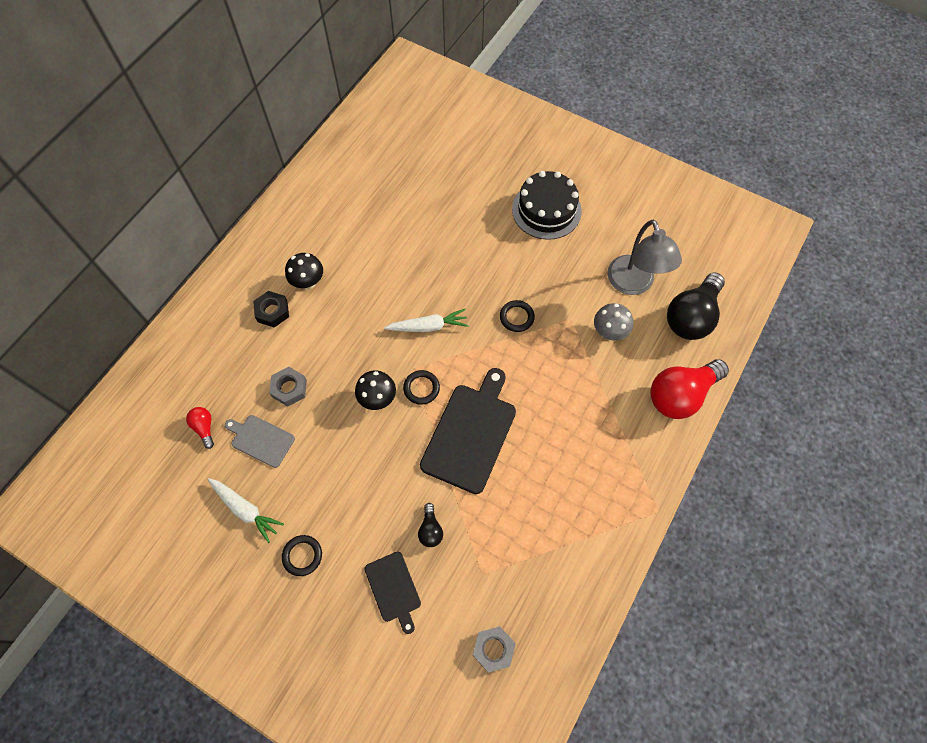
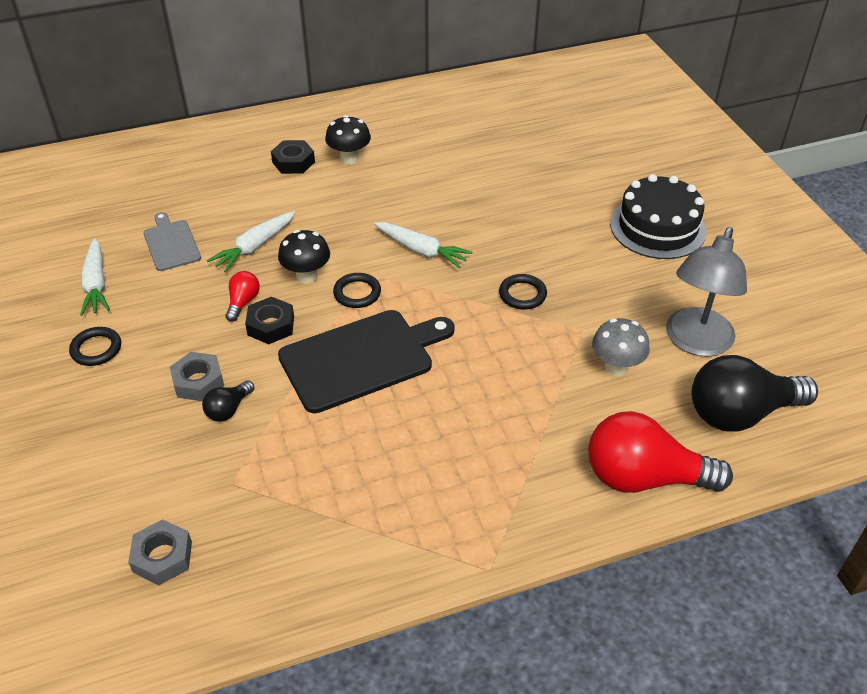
camera: 40 degrees right, 20 degrees down
(204, 428) = (139, 208): red light bulb -> red light bulb (243, 302)
(289, 388) = (240, 222): grey nut -> grey nut (198, 382)
(320, 401) = (254, 247): none -> white carrot
(393, 589) = (137, 432): black cutting board -> none
(394, 452) = (271, 325): none -> black nut

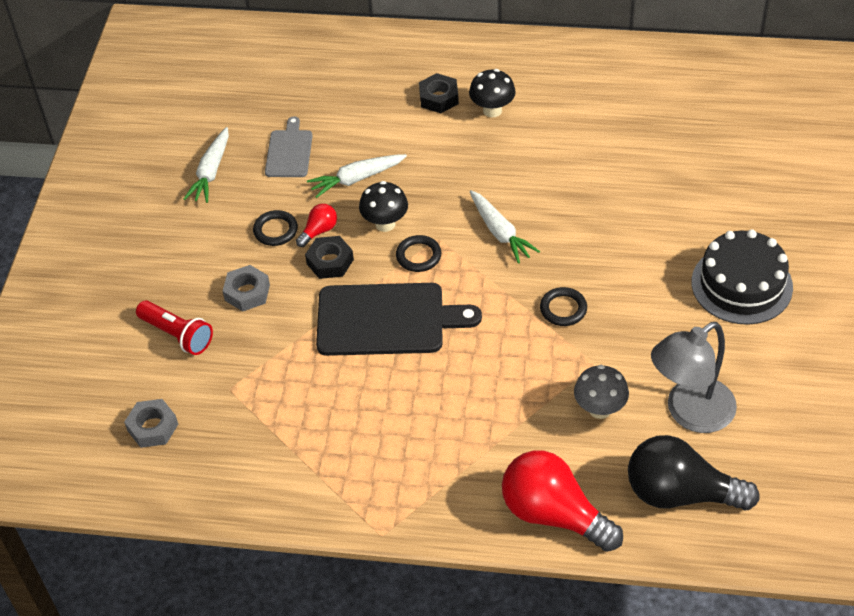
camera: 30 degrees right, 5 degrees up
(96, 349) = (184, 234): black ring -> black ring (275, 230)
(141, 449) = (177, 335): none -> red flashlight
(228, 409) = (258, 326): black light bulb -> none

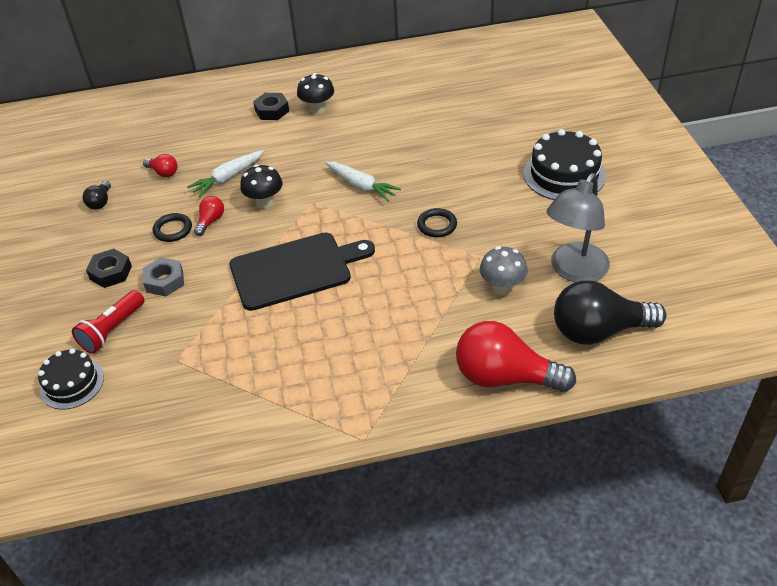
camera: 20 degrees left, 5 degrees down
(121, 384) = (72, 383): none -> black cake
(153, 427) = (114, 411): grey nut -> none
(177, 335) = (112, 330): red flashlight -> red flashlight turned 105 degrees clockwise
(211, 172) = (100, 202): white carrot -> black light bulb
(289, 151) = (163, 172): grey cutting board -> red light bulb
(330, 262) = (229, 240): black nut -> black nut (111, 272)
(418, 256) = (302, 218): black ring -> none

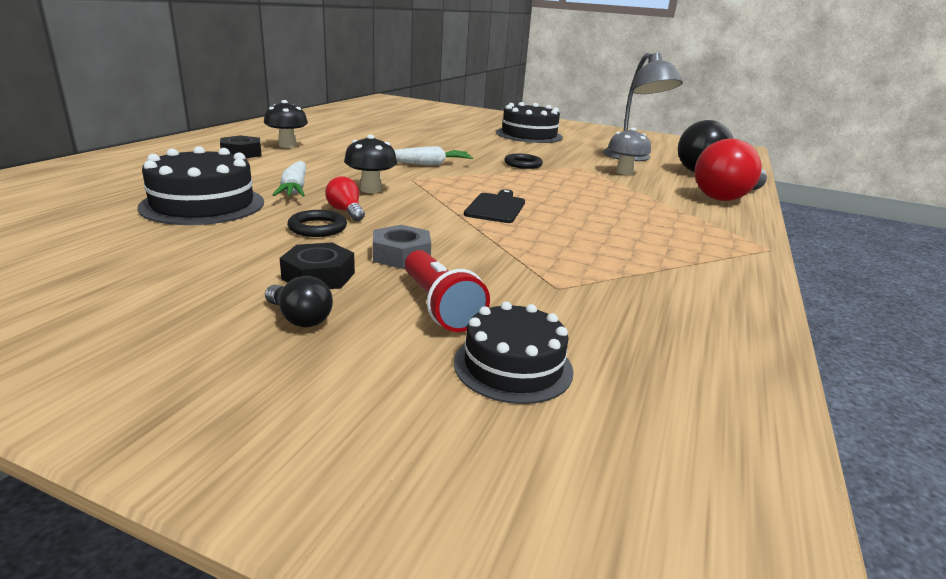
camera: 60 degrees left, 20 degrees down
(100, 202) = (158, 243): black light bulb -> black light bulb (299, 318)
(163, 172) = (203, 204): red light bulb -> black cake
(295, 270) = (496, 207): black cutting board -> black cutting board, size x0.55

